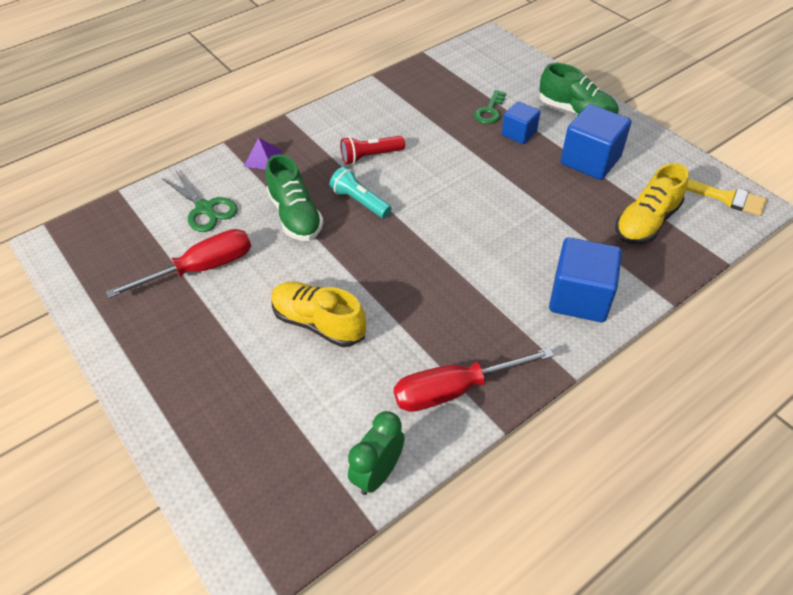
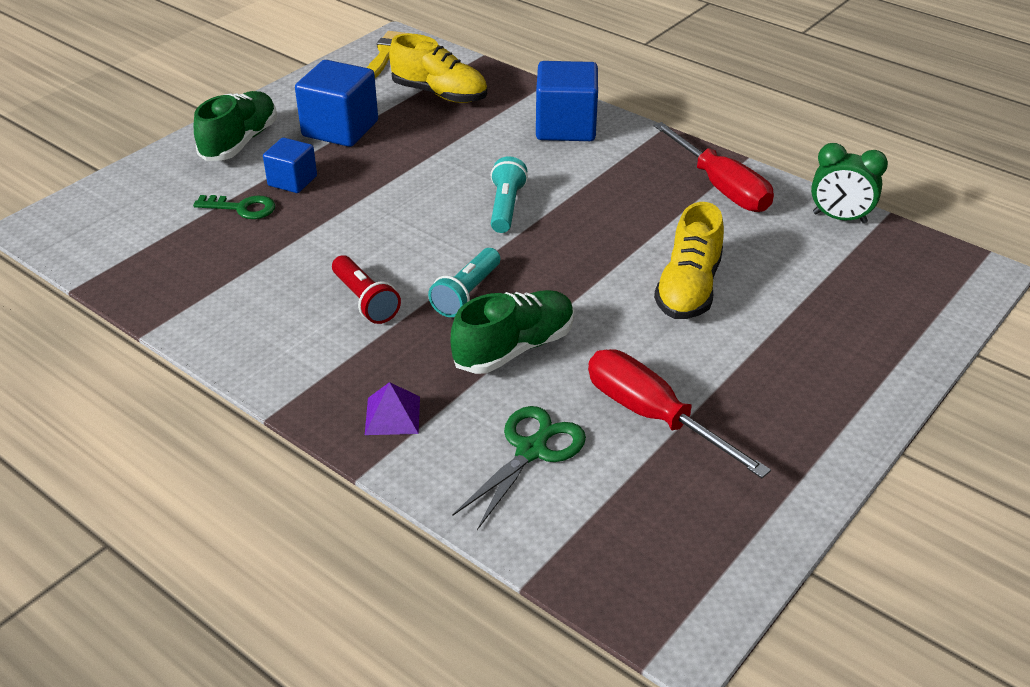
camera: 105 degrees left, 10 degrees down
(458, 237) = (506, 207): none -> turquoise flashlight

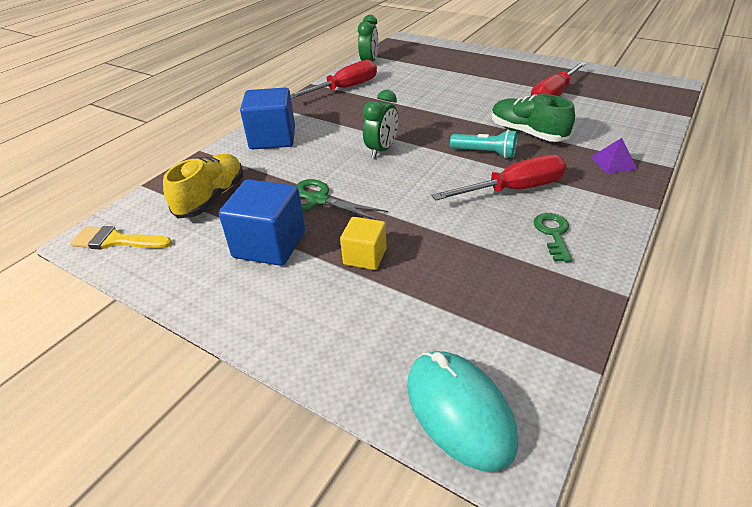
camera: 95 degrees left, 0 degrees up
(88, 211) = (459, 411): none -> turquoise mouse
(239, 142) = (294, 311): green shoe -> none
(242, 208) = (417, 279): green key -> green key (553, 234)
(292, 181) = (365, 256): blue cube -> yellow cube
(365, 301) = (514, 189): red flashlight -> red screwdriver
(506, 207) = (381, 150): turquoise flashlight -> green clock
(532, 449) = (602, 121): green scissors -> green scissors (317, 200)
(688, 288) = (446, 92): yellow shoe -> none

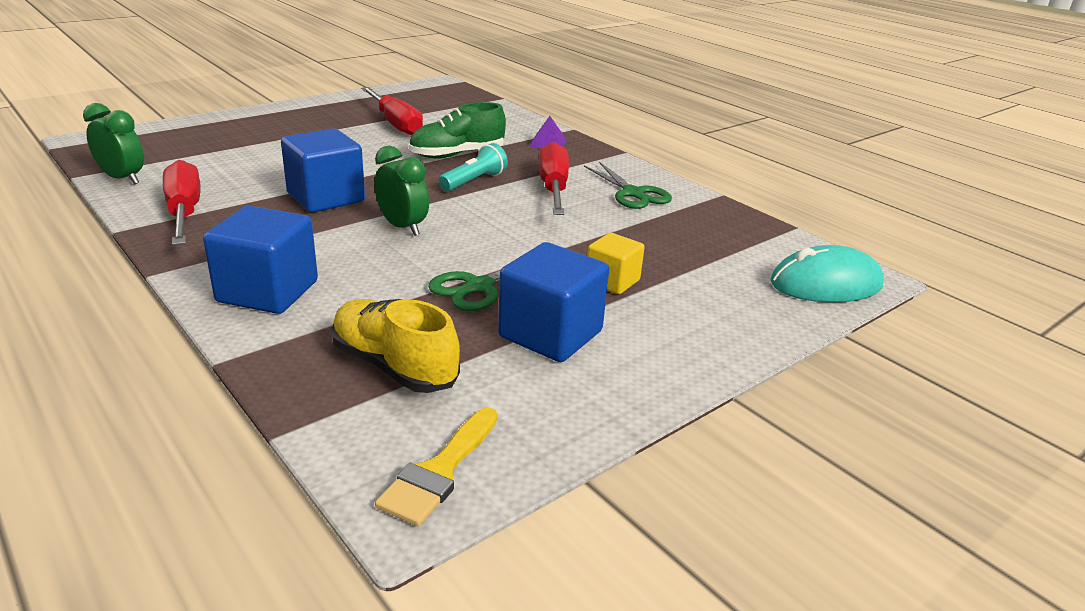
camera: 75 degrees left, 10 degrees down
(400, 115) = (326, 198): none -> blue cube
(553, 234) = (633, 194): green key -> green scissors

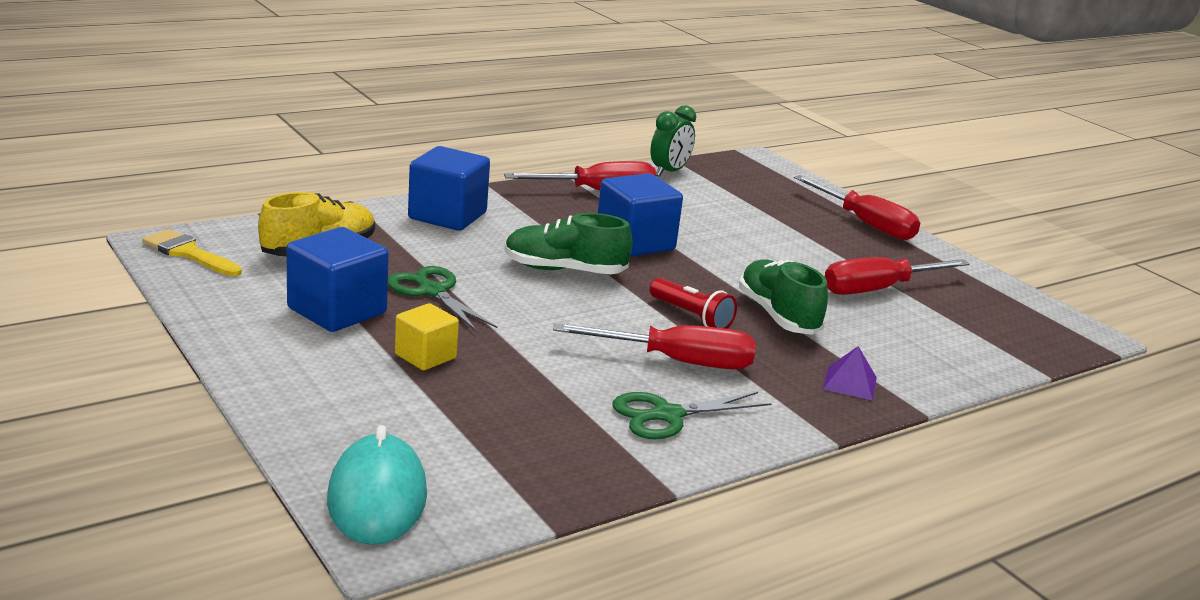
camera: 95 degrees right, 5 degrees down
(264, 116) = (865, 224): none -> red screwdriver
(403, 227) = (564, 270): green clock -> green shoe
(474, 181) = (691, 316): turquoise flashlight -> red flashlight

